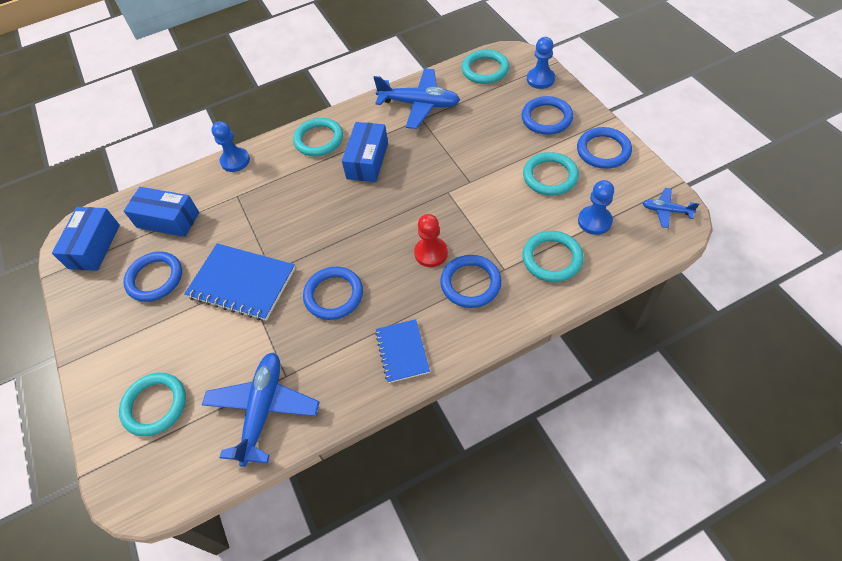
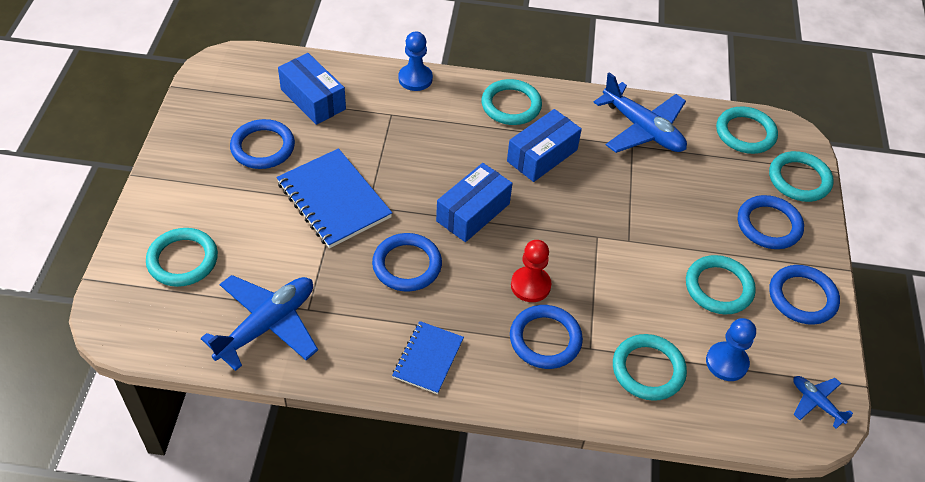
camera: 25 degrees right, 5 degrees down
(94, 246) = (233, 84): blue box -> blue box (473, 212)
(540, 79) = (799, 179): blue pawn -> turquoise ring

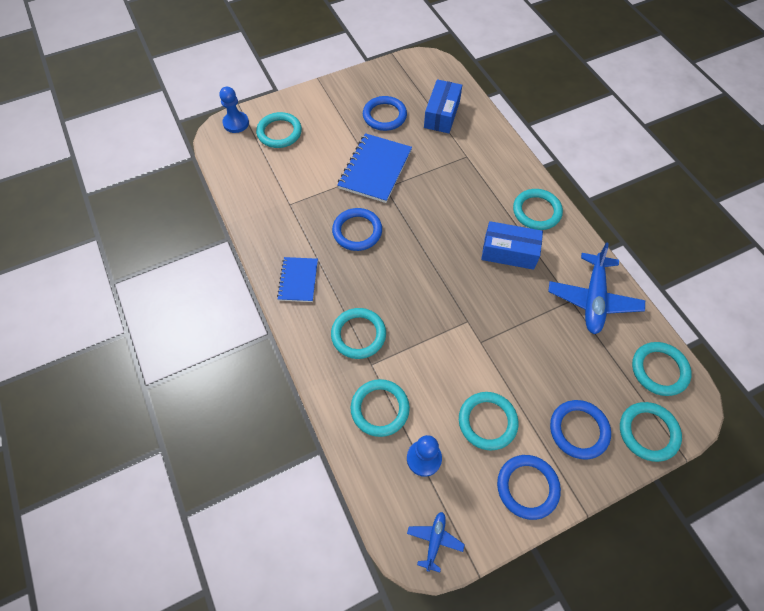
camera: 60 degrees right, 10 degrees up
(267, 325) = (265, 193): blue plane -> none
(415, 79) = (508, 150): blue pawn -> blue pawn (236, 123)
(428, 358) = (298, 280): blue notebook -> blue notebook turned 75 degrees counterclockwise
(473, 212) = (426, 241): blue box -> none
(530, 285) = (394, 304): red pawn -> none
(545, 339) = (358, 335): blue ring -> turquoise ring

